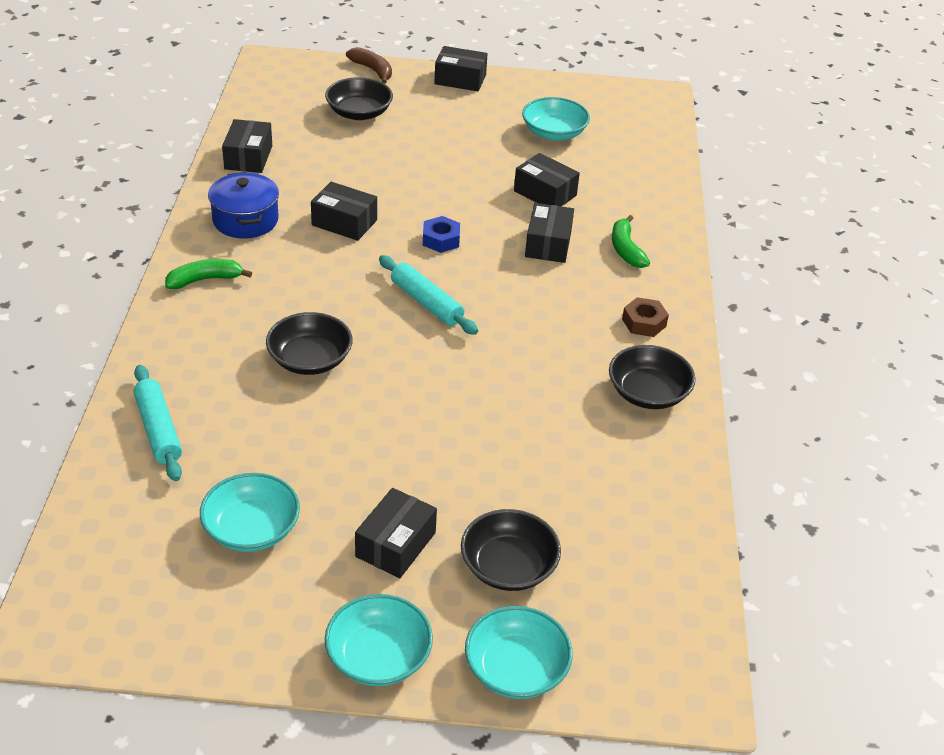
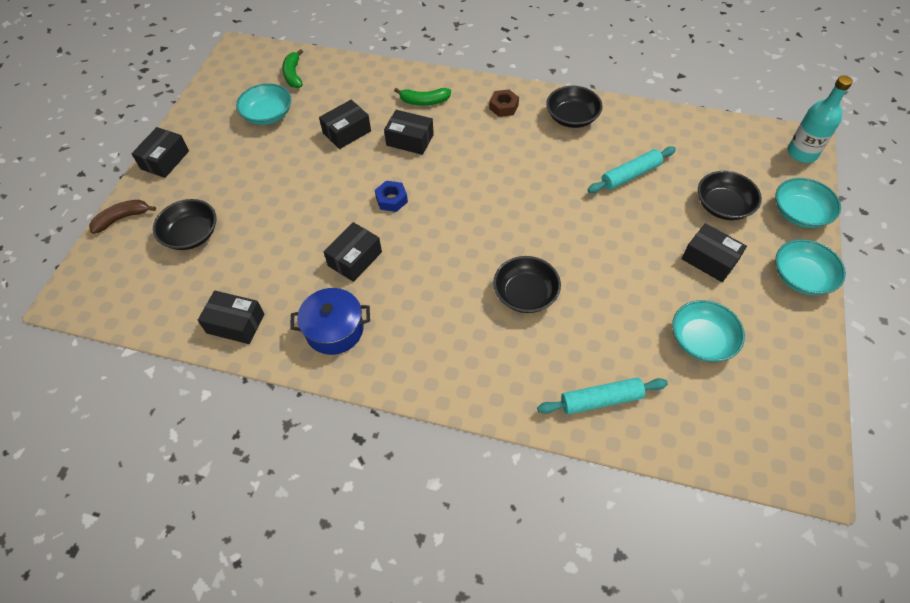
camera: 75 degrees left, 15 degrees up
(205, 280) = (415, 363): green banana -> green banana (293, 75)
(427, 302) = (467, 217): turquoise rolling pin -> turquoise rolling pin (630, 175)
(666, 688) = (802, 153): none -> turquoise bottle

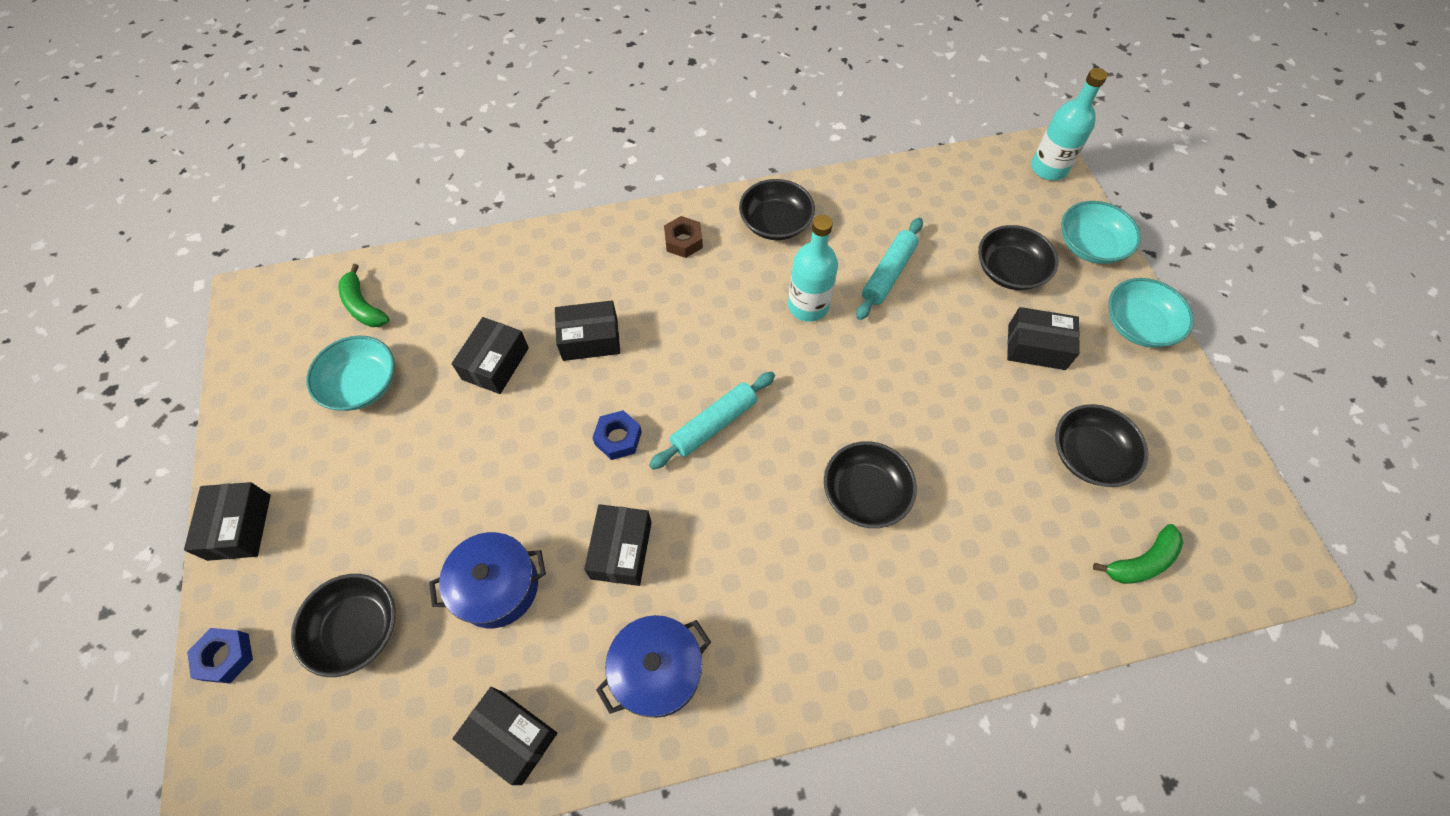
camera: 30 degrees left, 5 degrees up
(122, 218) = (226, 657): brown banana -> blue nut
(235, 324) = (511, 737): black box -> black box turned 45 degrees clockwise
(275, 247) = (497, 587): none -> blue pot
(424, 101) = (575, 274): green banana -> green banana (1141, 562)
(561, 173) = (808, 306): none -> turquoise bottle
(601, 400) = (1032, 591): turquoise rolling pin -> turquoise rolling pin (714, 424)
(701, 340) = (1089, 455): turquoise bowl -> black bowl

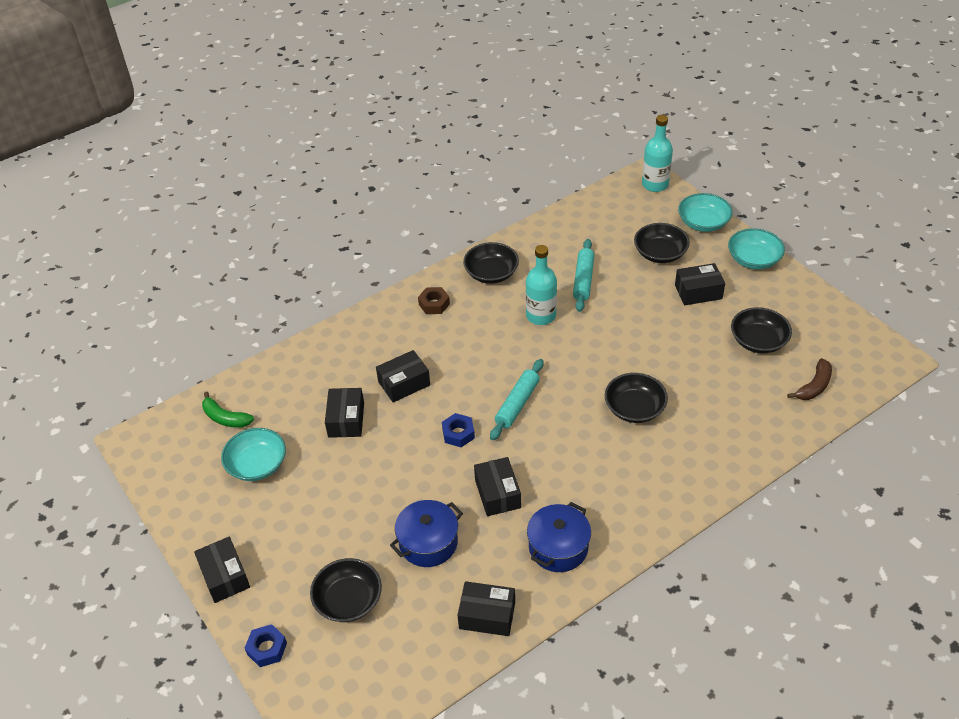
camera: 20 degrees left, 15 degrees down
(1141, 562) = (814, 386): green banana -> brown banana

